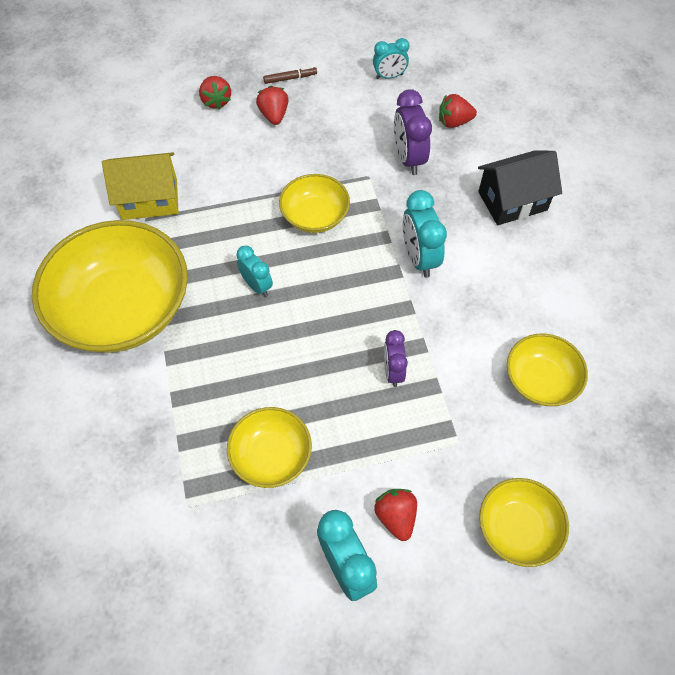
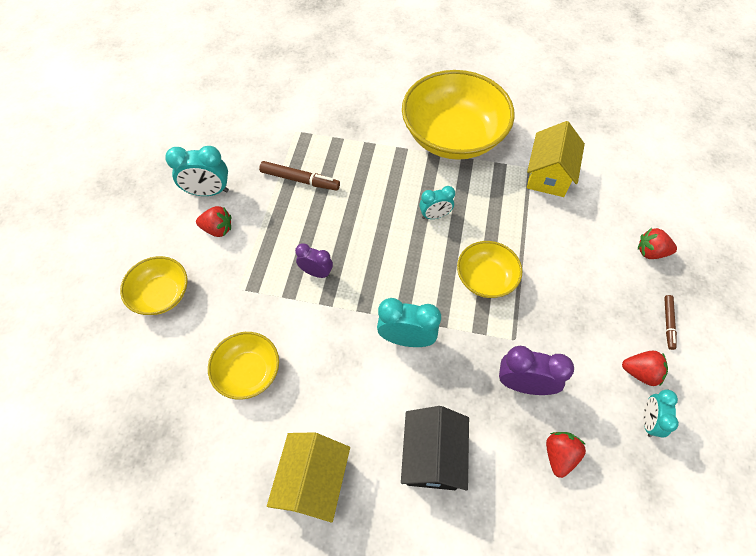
camera: 115 degrees right, 0 degrees up
(271, 455) = (300, 180): yellow bowl -> brown marker
(274, 115) = (619, 291): red strawberry -> red strawberry (640, 372)
(593, 276) = (313, 481): none -> yellow house

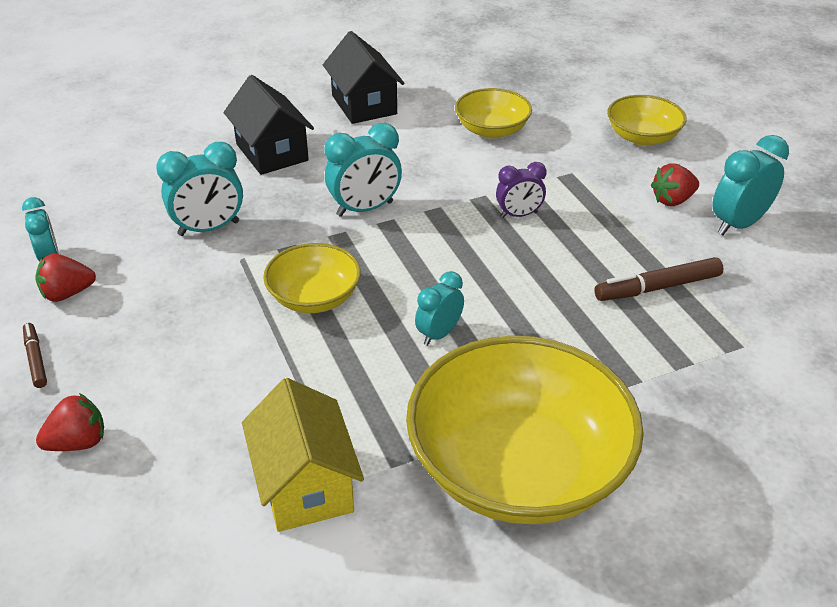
camera: 145 degrees right, 20 degrees down
(313, 481) = (364, 105): yellow house -> black house
(523, 384) = (209, 229): purple clock -> turquoise clock
(559, 455) = (145, 198): red strawberry -> none

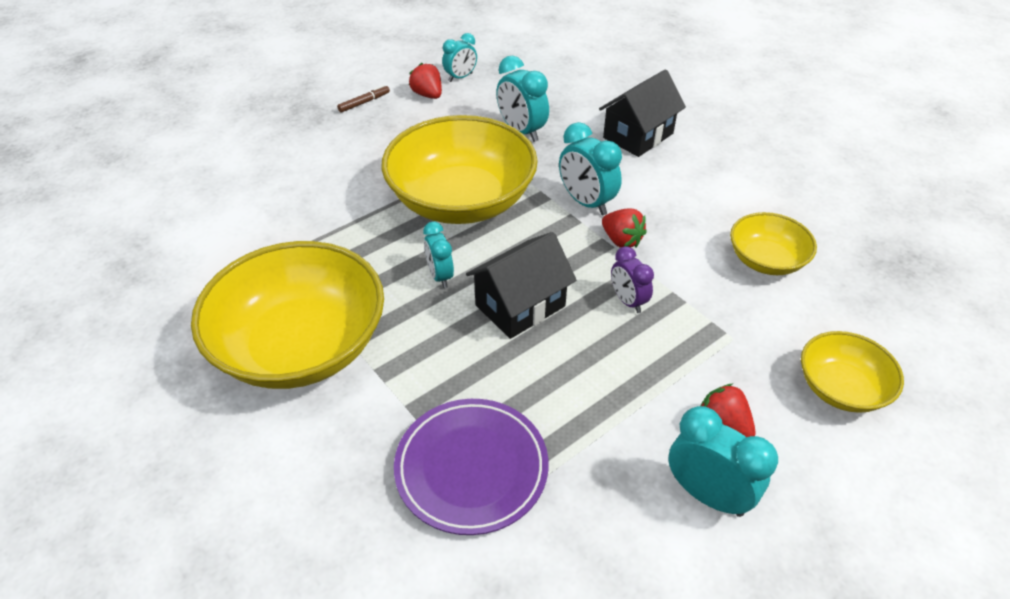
camera: 75 degrees right, 5 degrees up
(78, 442) = (298, 139): red strawberry -> red strawberry (621, 240)
(305, 485) = (273, 239): yellow house -> none
(314, 297) = (461, 200): yellow bowl -> yellow bowl, size x1.96
(364, 105) = (749, 169): black house -> black house (520, 306)
(439, 334) = (440, 276): turquoise clock -> turquoise clock turned 135 degrees counterclockwise
(657, 288) = (557, 422): brown marker -> none
(705, 350) = (471, 468): none -> purple plate

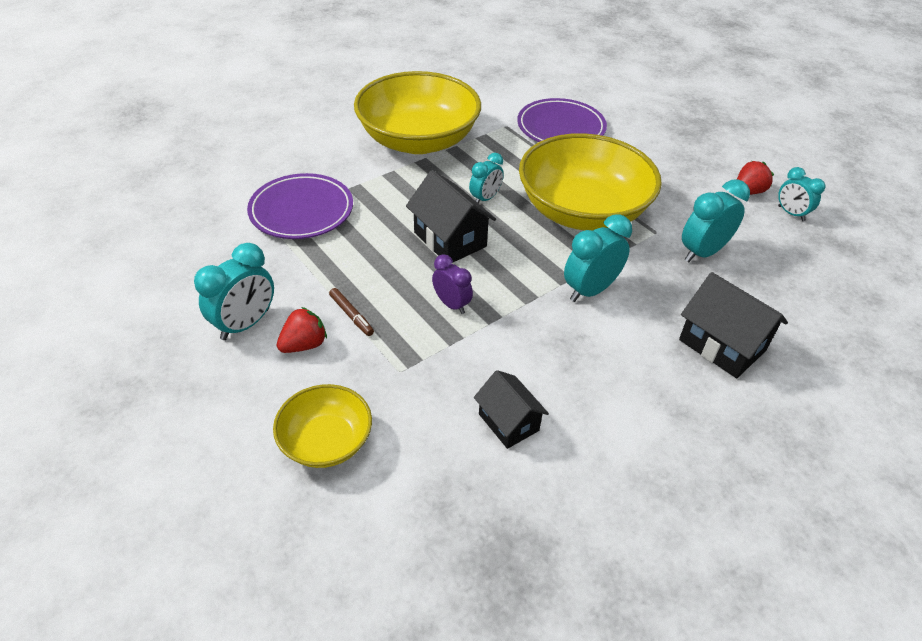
camera: 90 degrees right, 0 degrees up
(292, 208) = (561, 128): none -> purple plate
(364, 102) = (720, 155): brown marker -> brown marker (351, 315)
(440, 276) = (485, 198): turquoise clock -> turquoise clock turned 150 degrees clockwise
(621, 240) = (534, 309): red strawberry -> none
(628, 301) = (451, 304): purple clock -> purple clock turned 75 degrees clockwise
(766, 260) = (508, 422): yellow bowl -> black house

